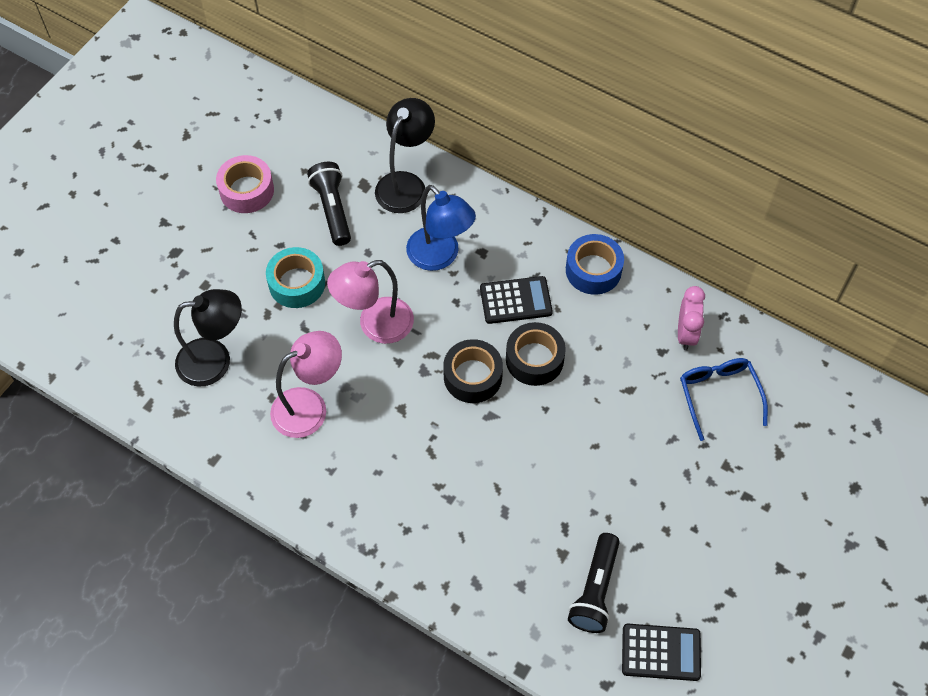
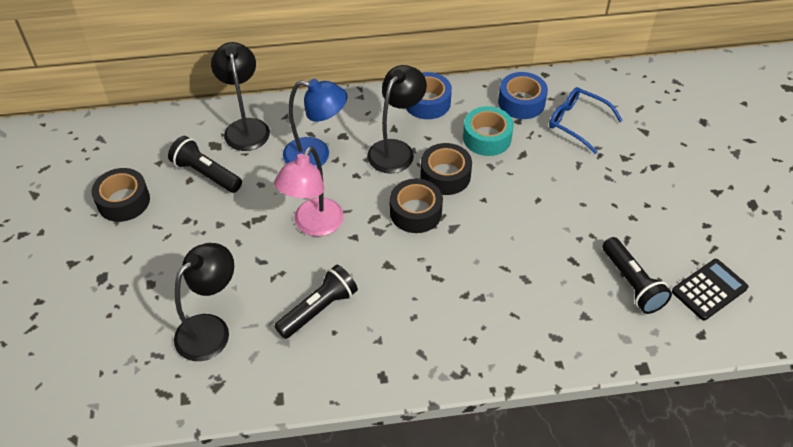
camera: 40 degrees left, 10 degrees down
(247, 190) = (123, 201): pink tape -> black tape
(297, 283) = (226, 236): turquoise tape -> turquoise tape (487, 138)
(310, 406) = (319, 309): pink lamp -> black flashlight
(515, 300) = (396, 150): black calculator -> black lamp
(686, 333) = (521, 102): pink clock -> blue tape

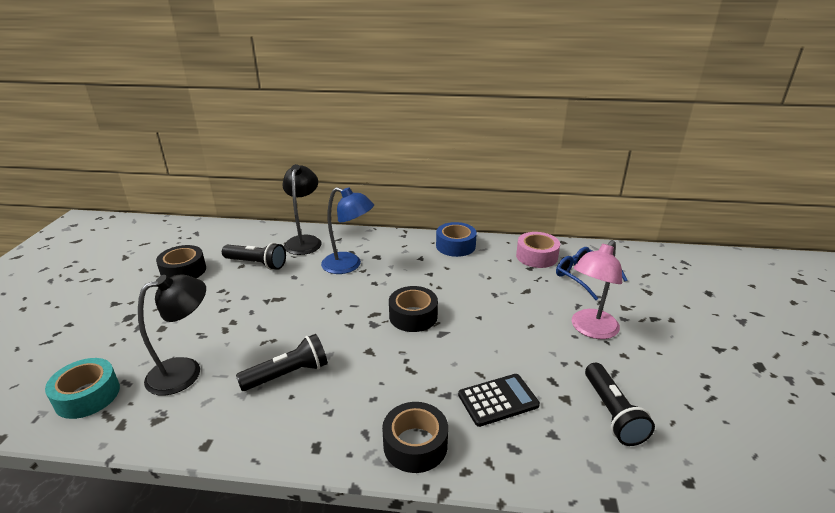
camera: 15 degrees right, 20 degrees down
(206, 174) = (256, 264): black flashlight -> black flashlight turned 150 degrees clockwise
(313, 225) = (320, 311): pink lamp -> pink lamp (590, 330)
(396, 150) = (416, 271): black lamp -> none
(445, 175) = (451, 295): black tape -> black tape (415, 445)
(487, 138) = (498, 275): turquoise tape -> turquoise tape (87, 396)
(521, 102) = (536, 256): blue tape -> pink tape
(709, 290) = (703, 437): black calculator -> black calculator (498, 400)

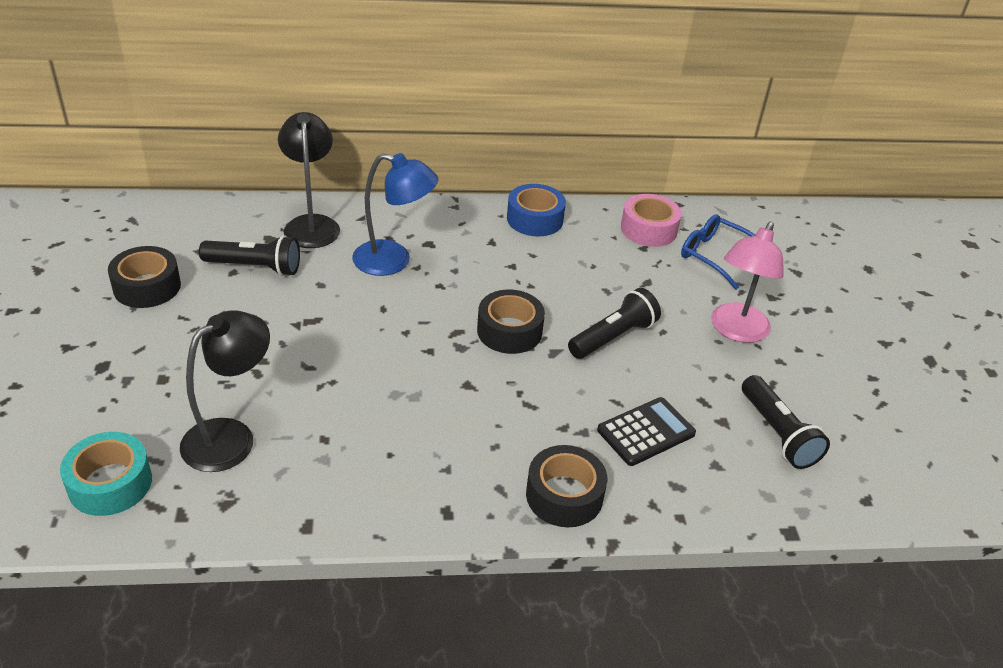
camera: 15 degrees left, 10 degrees up
(288, 374) = (374, 427): black flashlight -> black flashlight (613, 337)

